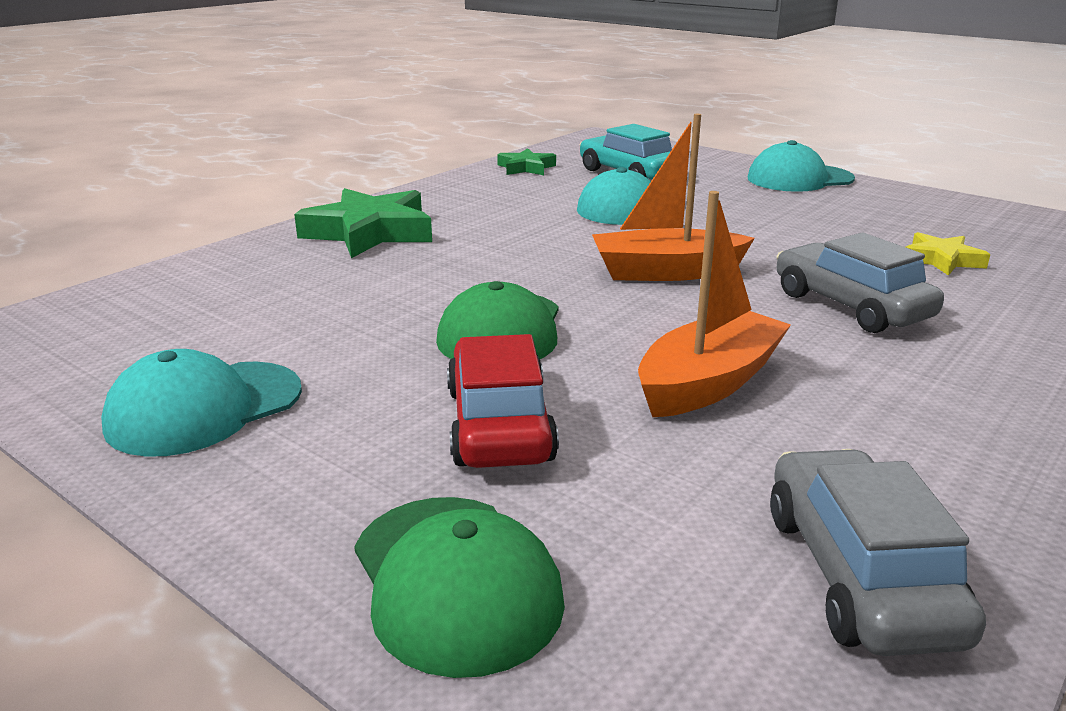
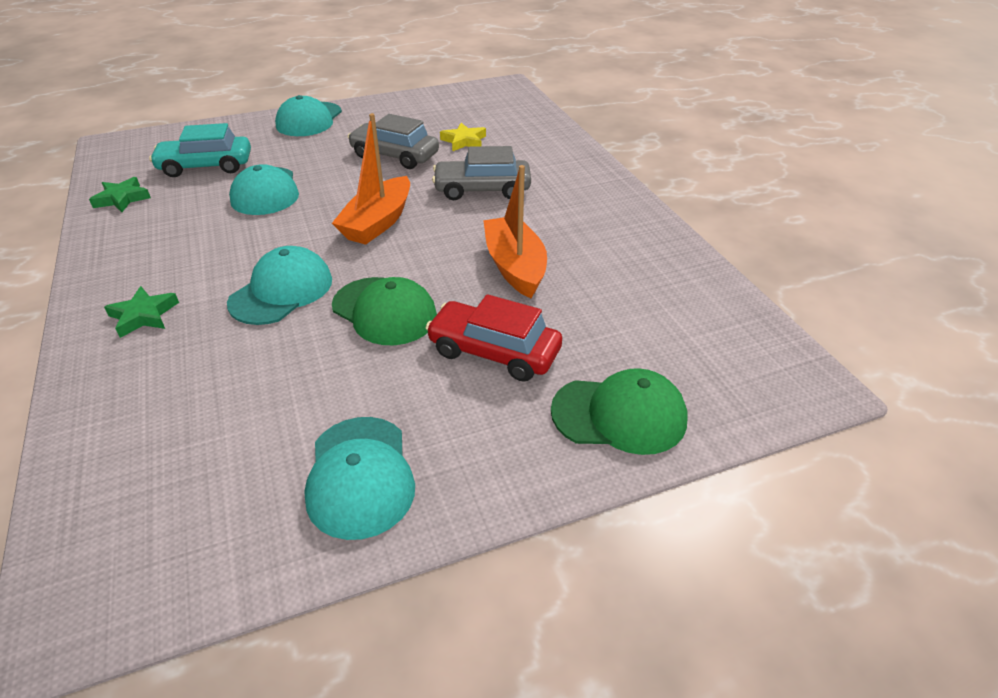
camera: 60 degrees left, 15 degrees up
(369, 232) = (143, 315): green star -> green star, size x0.54
(472, 270) = (282, 291): none -> turquoise cap
(858, 574) = (683, 299): grey car -> grey car (394, 156)

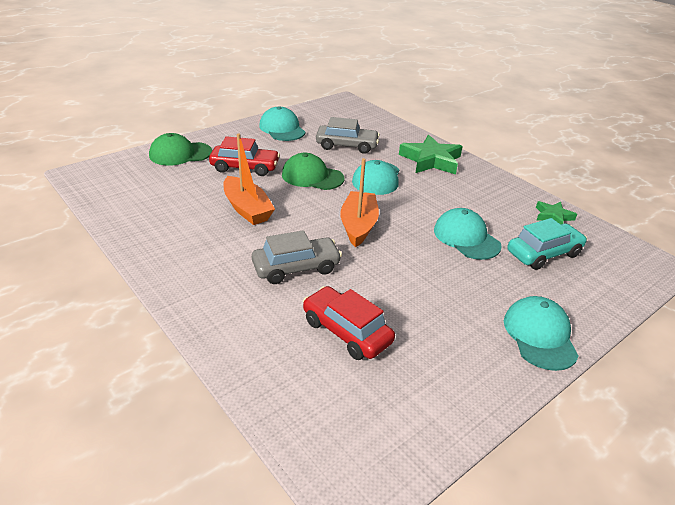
camera: 160 degrees right, 5 degrees down
(143, 315) = (431, 160): green star -> green star, size x1.84
(394, 156) = (401, 295): grey car -> grey car (346, 146)
(464, 141) = (346, 331): yellow star -> red car

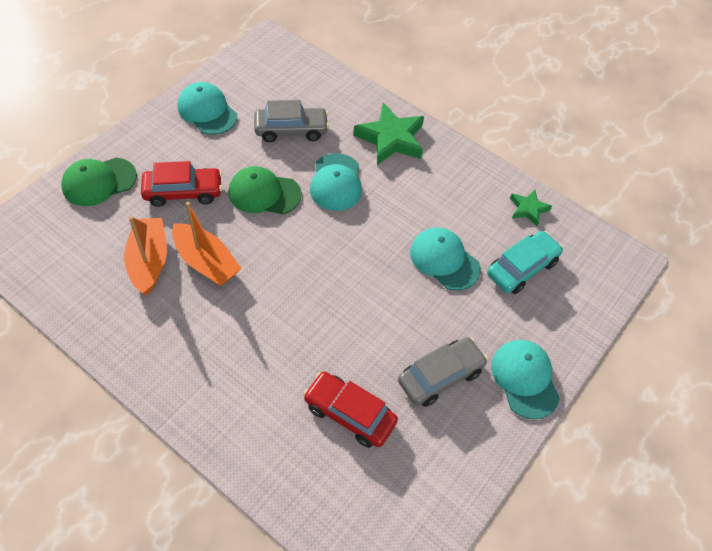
camera: 15 degrees left, 20 degrees up
(296, 268) = (282, 340): grey car -> grey car (440, 376)
(358, 225) = (331, 264): orange boat -> orange boat (149, 261)

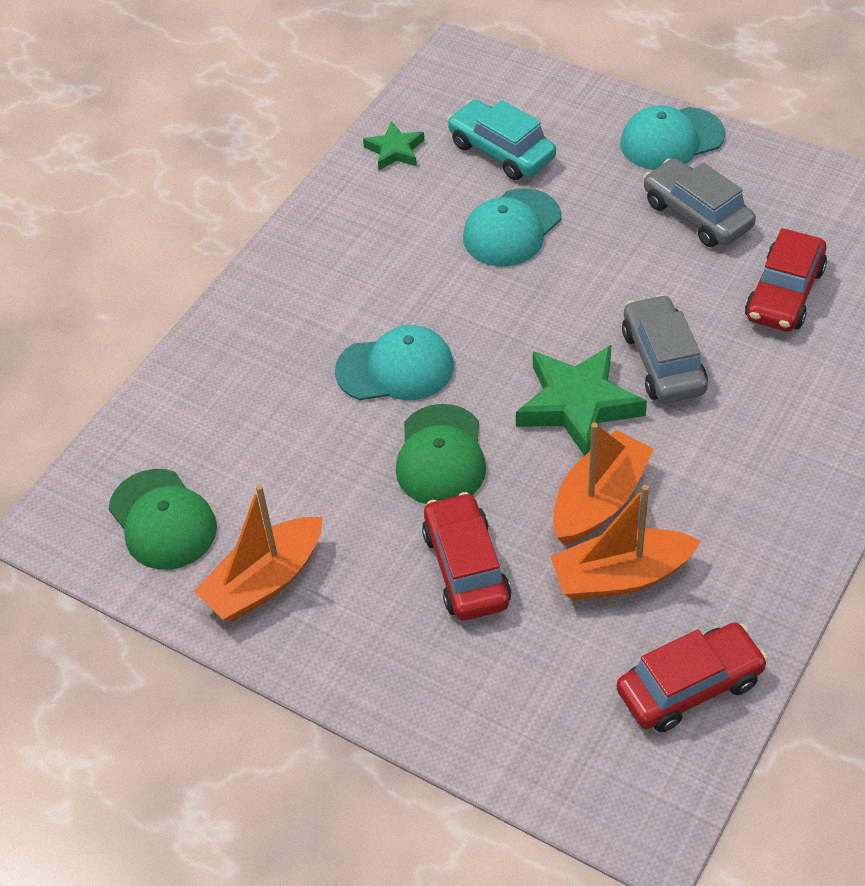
camera: 90 degrees left, 5 degrees down
(64, 277) = (689, 686): none -> red car
(99, 182) = (474, 703): green cap -> green cap (162, 520)
(207, 111) = (265, 581): turquoise cap -> orange boat
(291, 130) = (290, 448): grey car -> grey car (663, 361)
(391, 139) = (285, 314): green star -> green star (577, 405)

